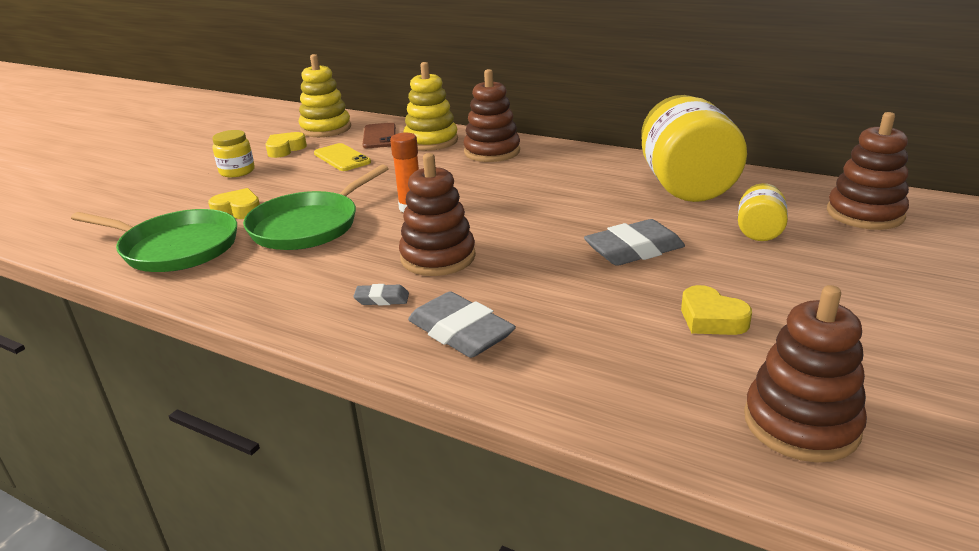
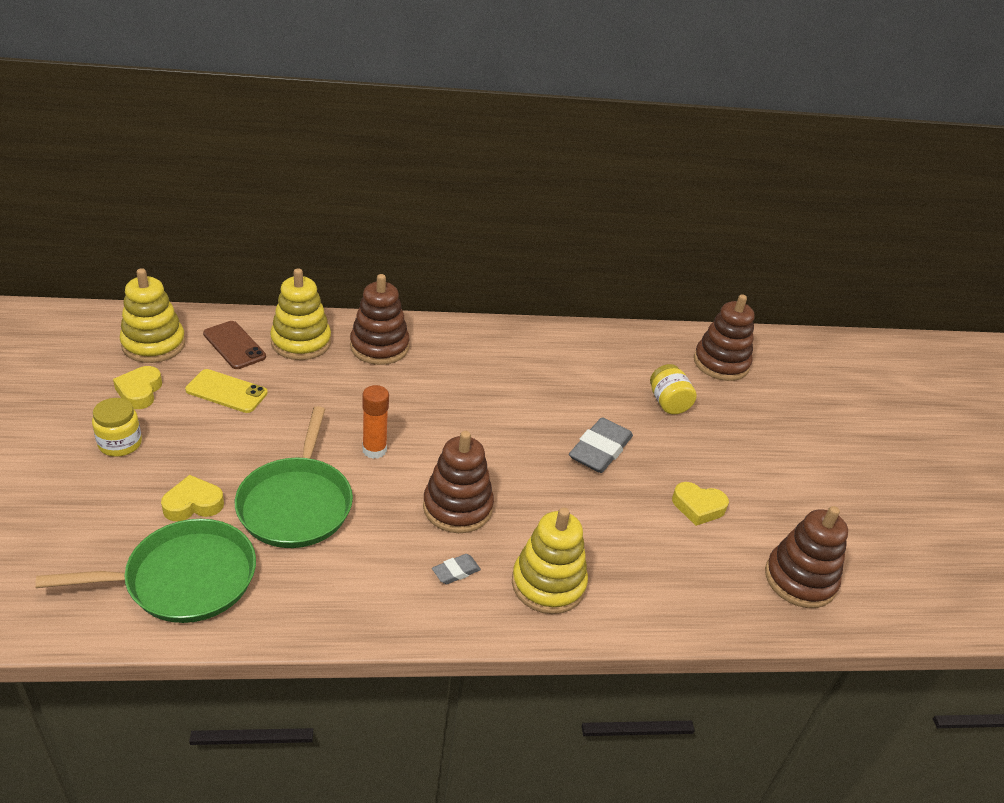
camera: 40 degrees left, 10 degrees up
(460, 332) = (548, 584): grey eraser -> yellow stacking toy
(685, 186) = (582, 359): yellow jar -> none

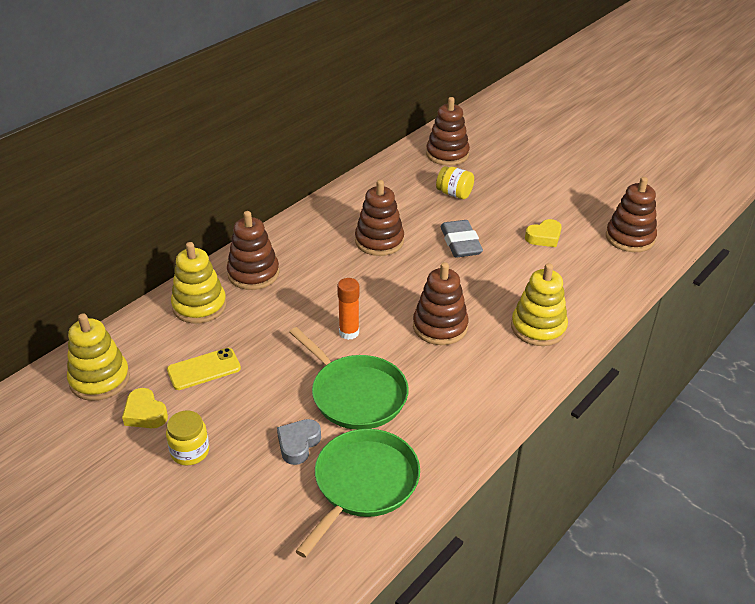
camera: 40 degrees left, 0 degrees up
(193, 504) = (298, 444): yellow heart -> grey heart
(234, 345) = (158, 339): brown phone -> none
(456, 572) = (490, 358): grey eraser -> none
(526, 395) = (379, 241): none -> brown stacking toy

